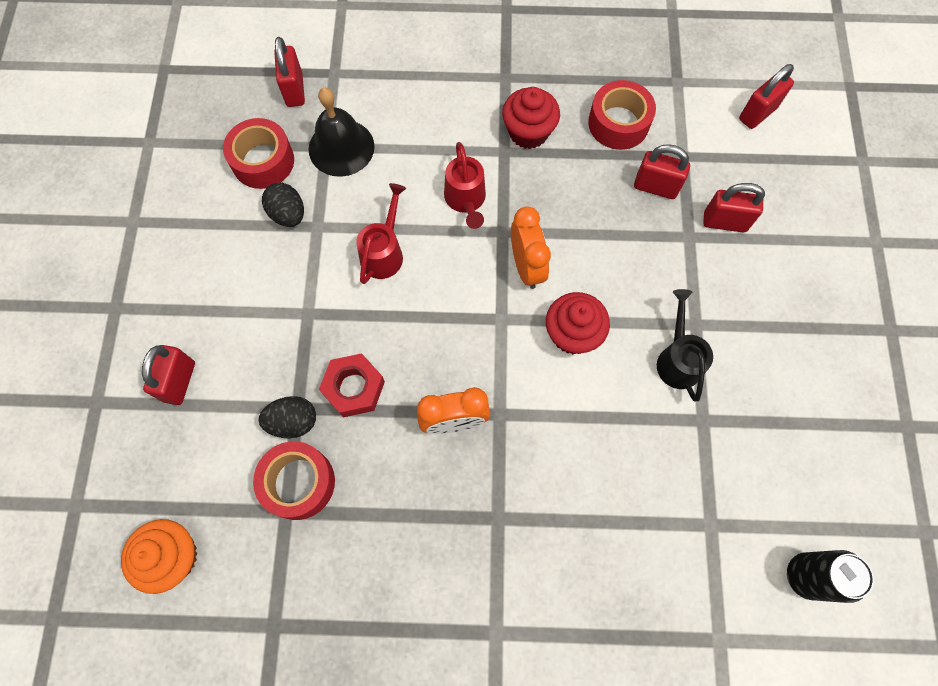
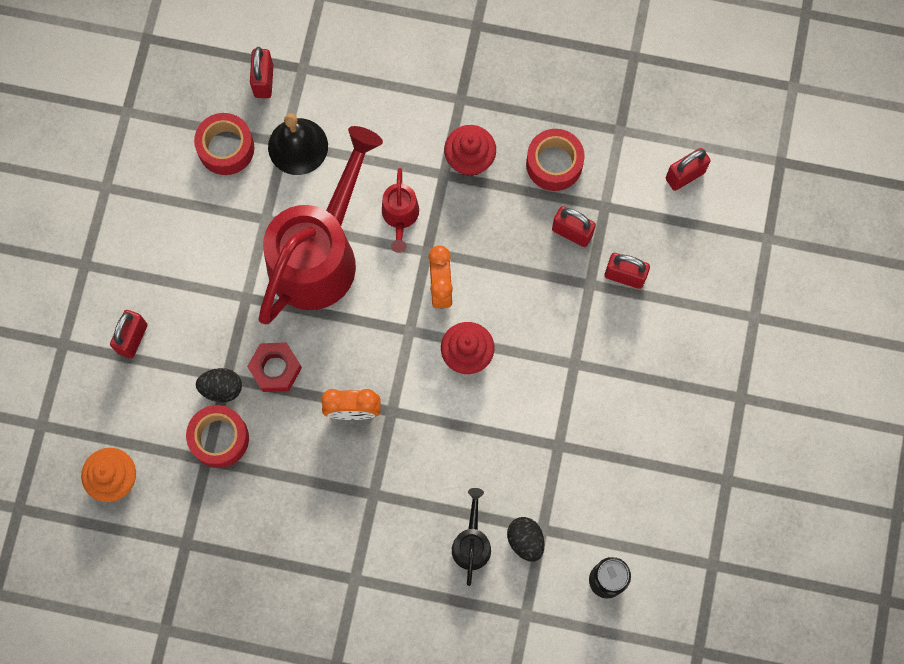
camera: 10 degrees right, 5 degrees up
(288, 214) = (241, 203): black egg -> black egg (525, 540)
(384, 252) = (320, 253): red watering can -> red watering can, size x2.33
(677, 358) = (551, 391): black watering can -> black watering can (472, 542)

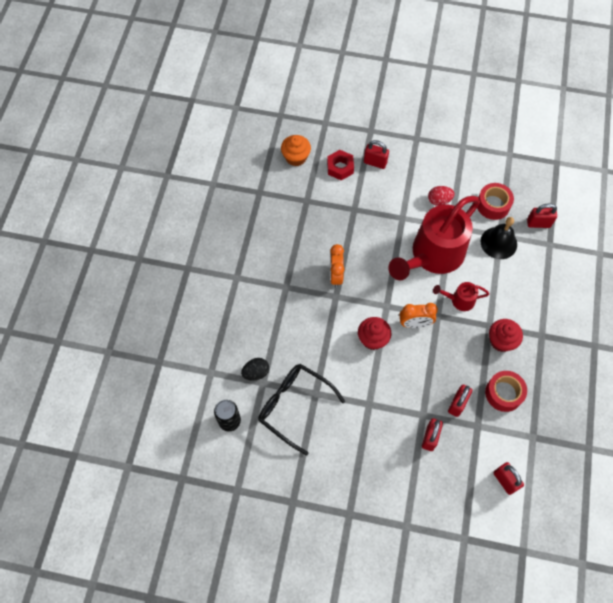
camera: 90 degrees right, 10 degrees down
(214, 234) = (439, 200): none -> red egg
(219, 438) = (318, 206): red tape -> none
(221, 388) = (347, 207): black egg -> none
(275, 369) = (360, 234): red nut -> red nut (340, 167)
(320, 253) = (432, 256): red watering can -> red watering can turned 105 degrees clockwise
(472, 542) = (256, 341): black watering can -> none
(580, 478) = (294, 406): none -> black glasses

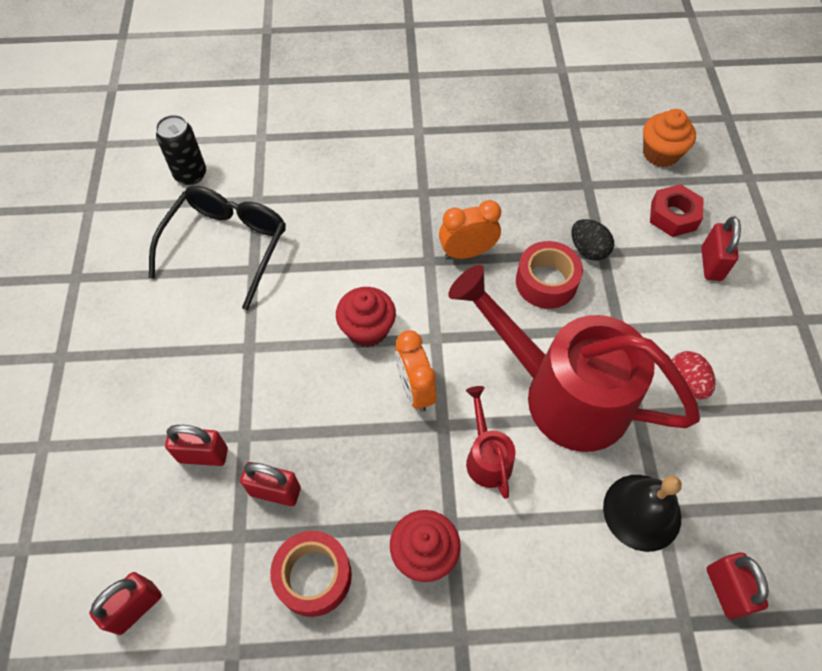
camera: 75 degrees right, 5 degrees down
(256, 372) = (271, 188): black egg -> black egg (588, 250)
(493, 205) = (725, 486): red tape -> red tape (546, 282)

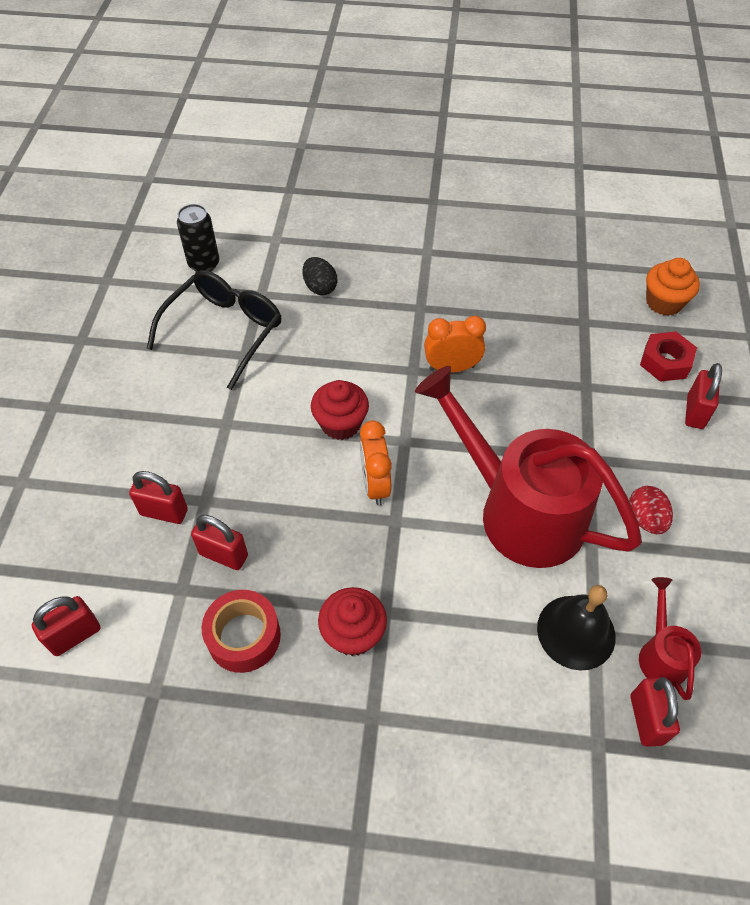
camera: 10 degrees right, 5 degrees down
(486, 456) = (432, 556): red watering can -> red watering can (661, 654)
(546, 282) = (524, 405): red tape -> none
(588, 250) = (572, 381): black egg -> black egg (320, 287)

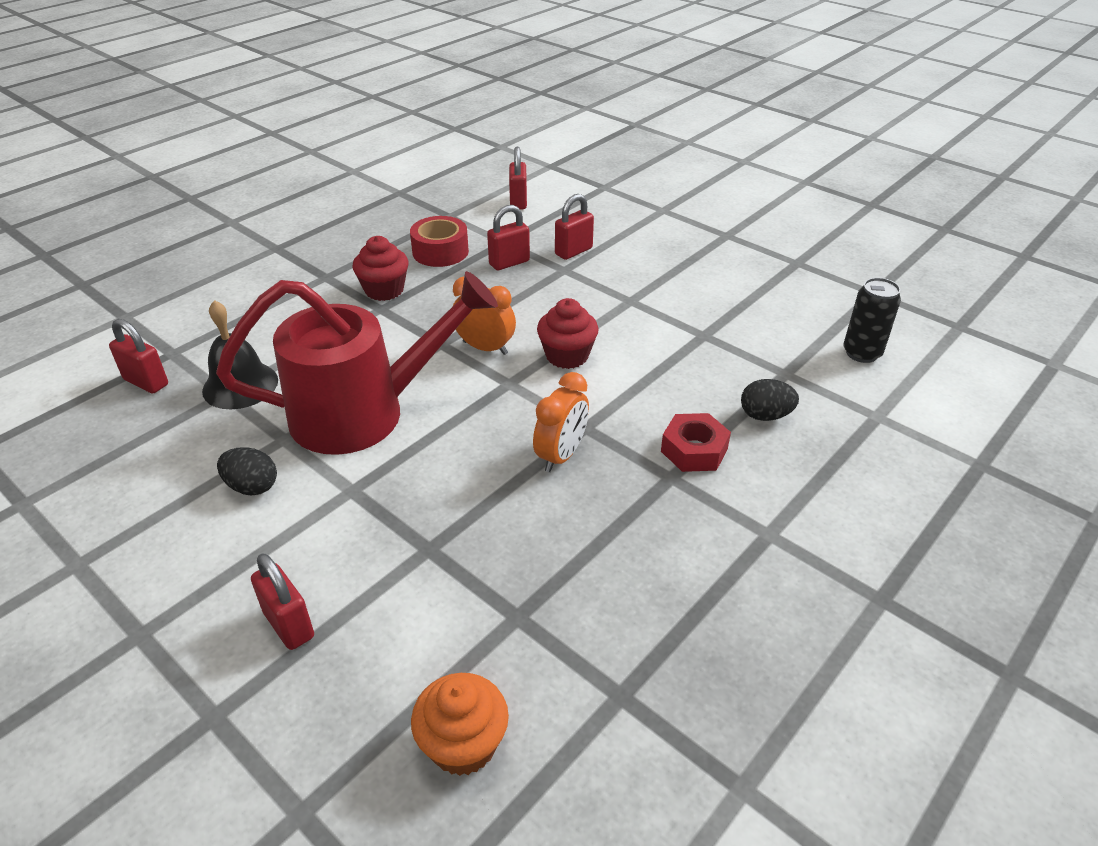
camera: 125 degrees right, 15 degrees down
(224, 331) = (746, 333): black glasses -> none
(645, 519) = (252, 486): red egg -> black egg
(661, 654) = (162, 418): red watering can -> none
(665, 362) = (377, 655): red nut -> red nut (694, 450)

